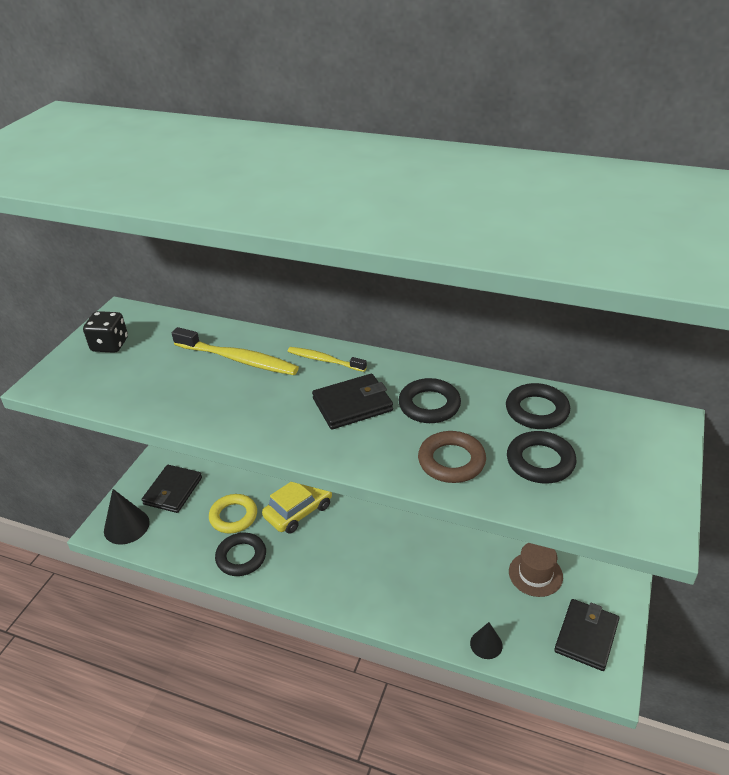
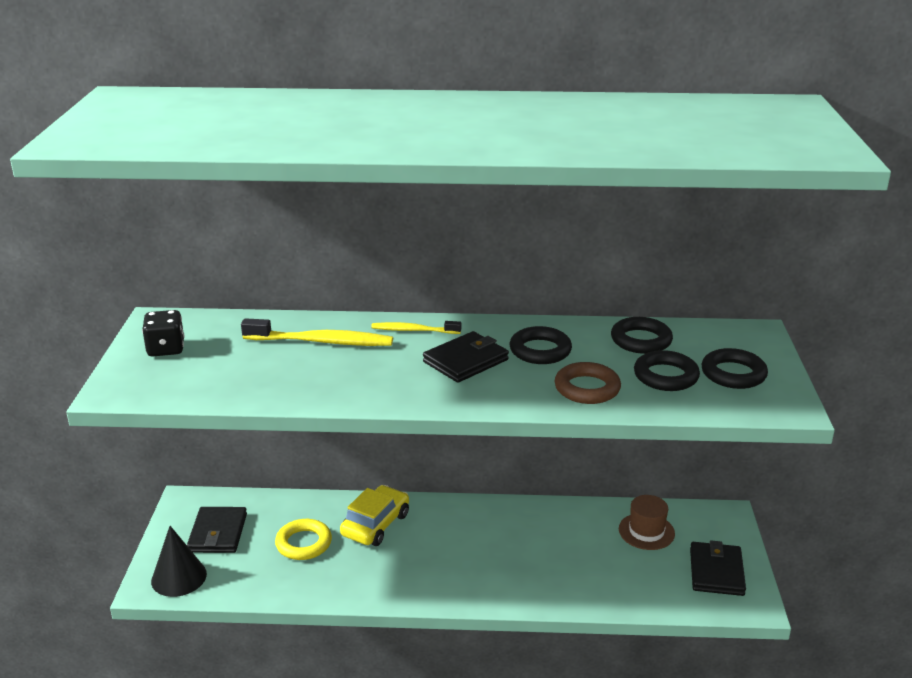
camera: 20 degrees left, 10 degrees down
(241, 557) = (332, 579): black ring -> black ring (733, 374)
(486, 644) = (626, 599): black cone -> none

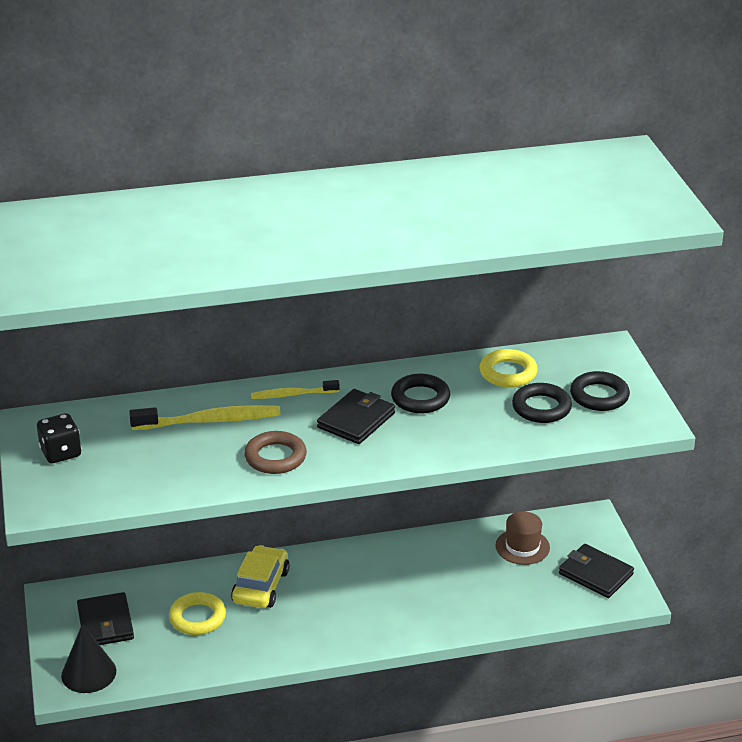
camera: 15 degrees left, 5 degrees up
(587, 388) = (476, 431): brown ring -> brown ring (275, 457)
(641, 340) = (508, 373): black ring -> yellow ring
(716, 572) = (595, 574): black wallet -> black wallet turned 45 degrees counterclockwise

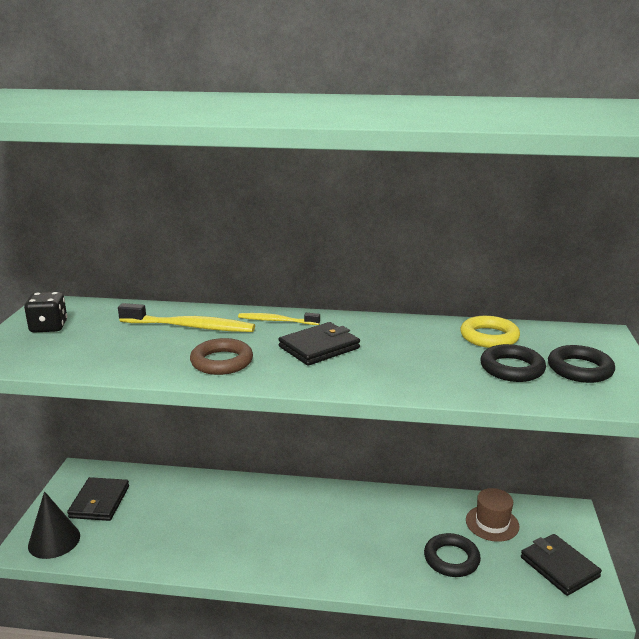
camera: 20 degrees right, 10 degrees down
(197, 618) = (173, 516): yellow ring -> none
(261, 586) = (241, 502): yellow car -> none
(420, 398) = (391, 342): black ring -> black ring (451, 559)

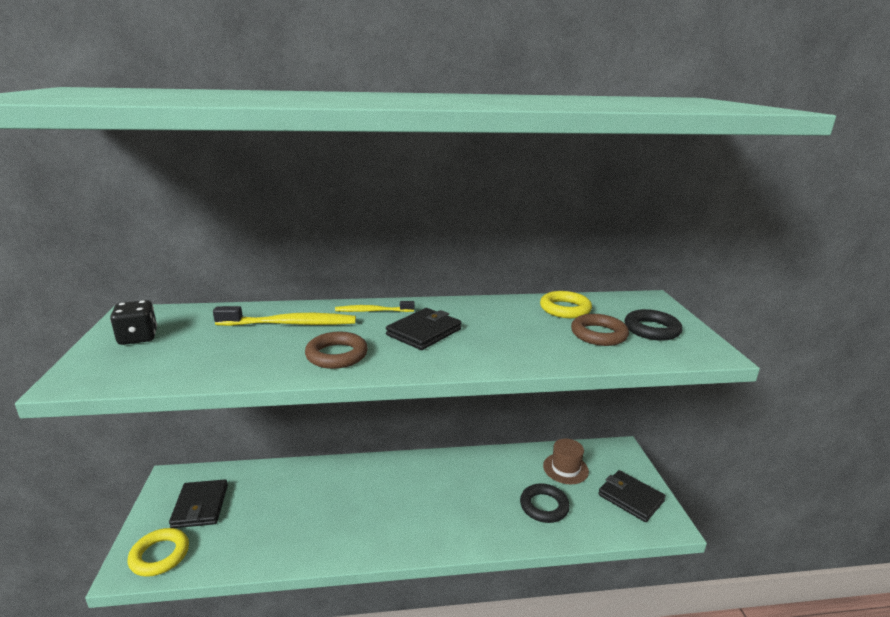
camera: 15 degrees left, 0 degrees up
(54, 540) = (160, 555): black cone -> yellow ring
(512, 368) = (598, 334): black ring -> brown ring

